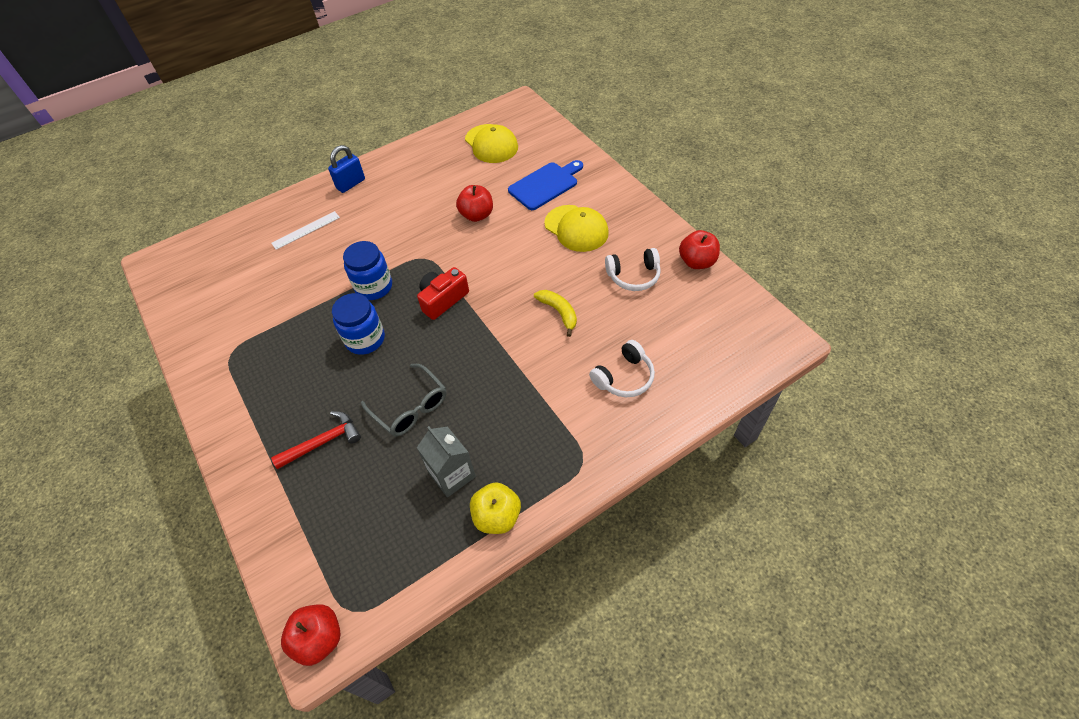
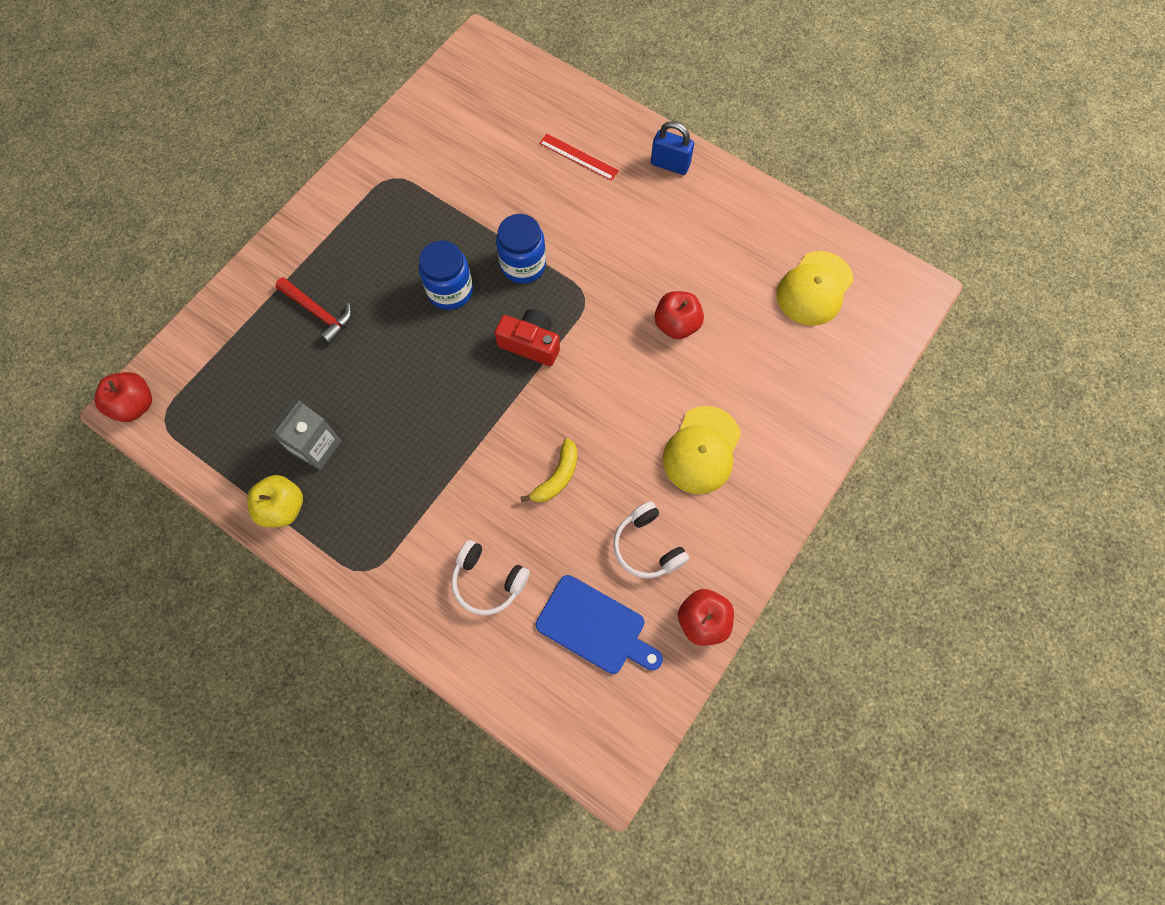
camera: 65 degrees right, 15 degrees up
(306, 230) = (578, 157): white ruler -> red ruler
(410, 407) = (381, 374): grey glasses -> none
(545, 185) = (766, 384): blue cutting board -> blue cutting board (595, 626)

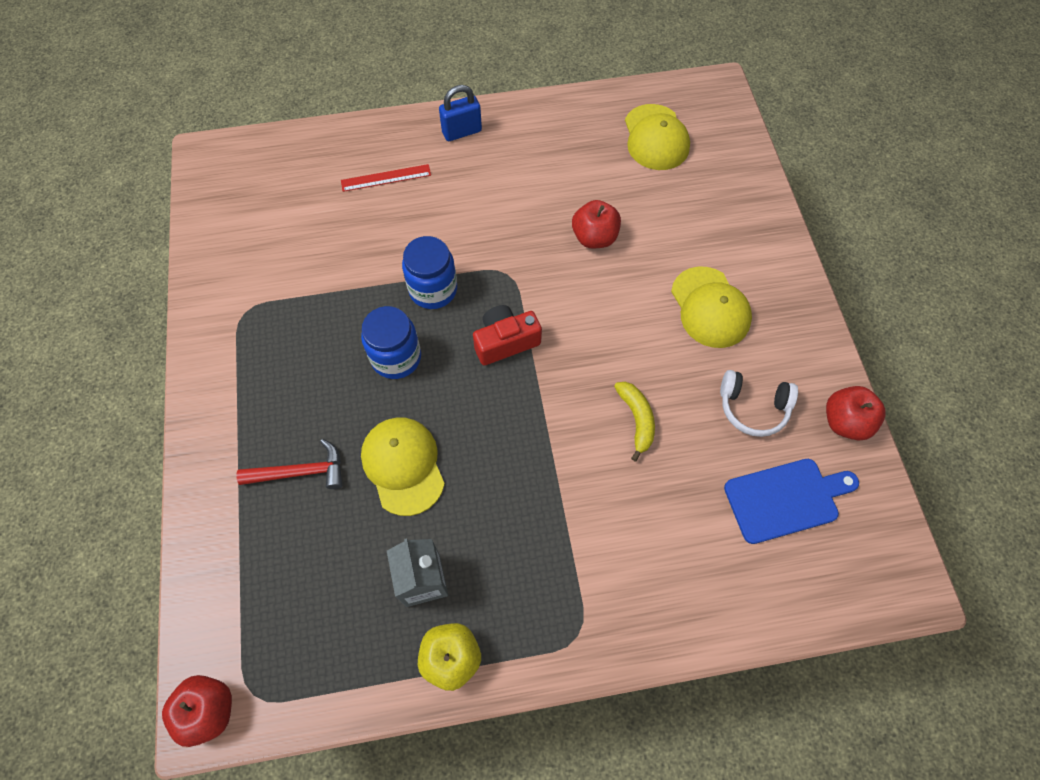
camera: 45 degrees left, 5 degrees down
(380, 365) = (403, 465): none -> yellow cap
(488, 581) = (677, 545): white headphones -> none

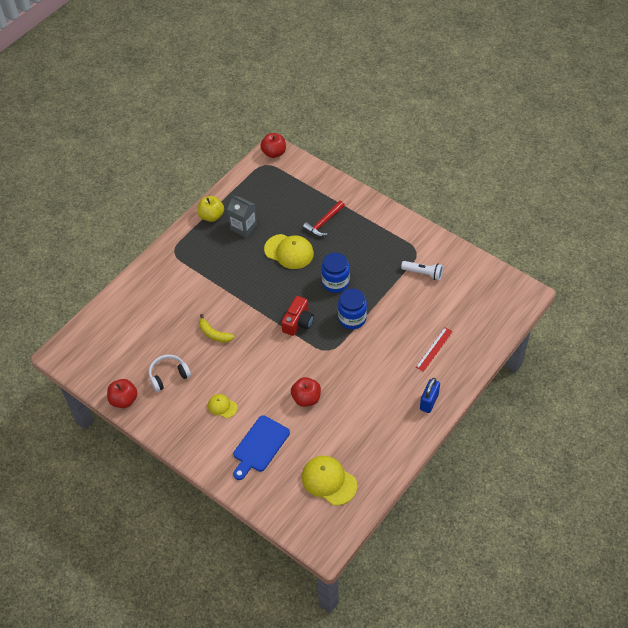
camera: 140 degrees right, 10 degrees down
(277, 275) = (423, 273): none -> white flashlight
(710, 307) = (222, 406): yellow cap -> yellow cap, size x0.55
(786, 499) = (129, 350): blue cutting board -> blue cutting board (259, 446)

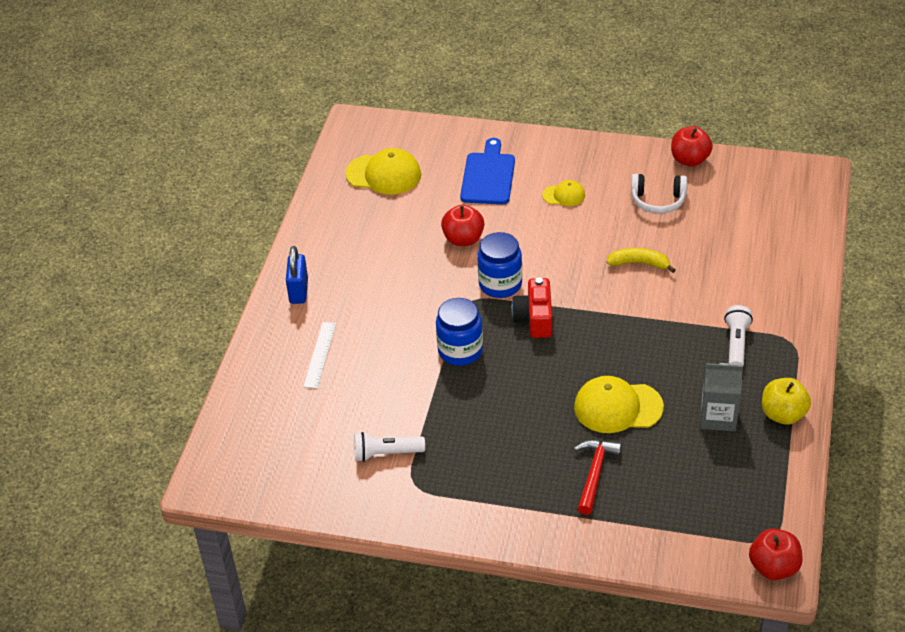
camera: 155 degrees right, 10 degrees down
(168, 375) = (658, 201): white headphones -> white headphones turned 60 degrees clockwise
(202, 262) = (736, 344): none -> white flashlight
(335, 282) = (515, 389): blue jar -> blue jar (500, 284)
(434, 349) = (319, 355): red ruler -> white ruler

